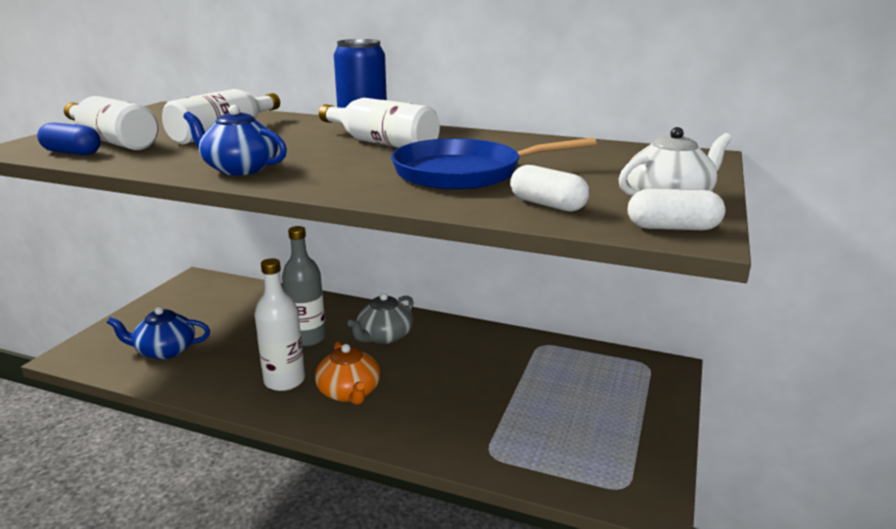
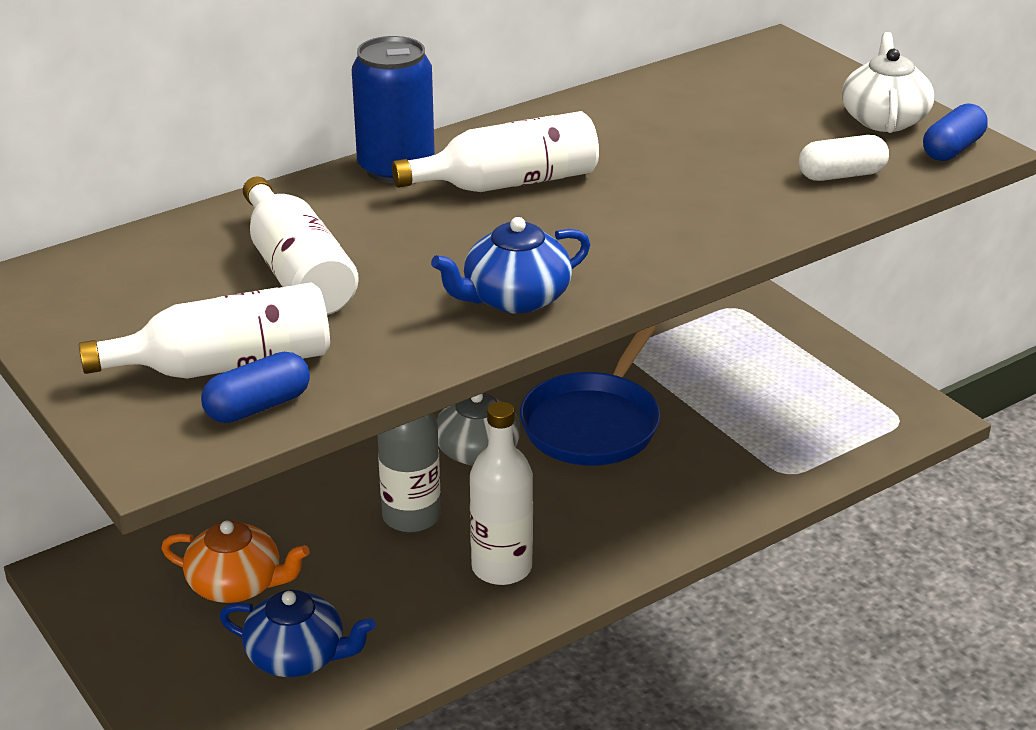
camera: 55 degrees left, 10 degrees up
(165, 350) = (297, 656): blue teapot -> blue teapot turned 105 degrees counterclockwise
(349, 392) = (581, 524): orange teapot -> orange teapot (237, 584)
(463, 173) = (695, 178): blue pan -> blue pan (593, 424)
(673, 228) = (952, 149): white capsule -> blue capsule

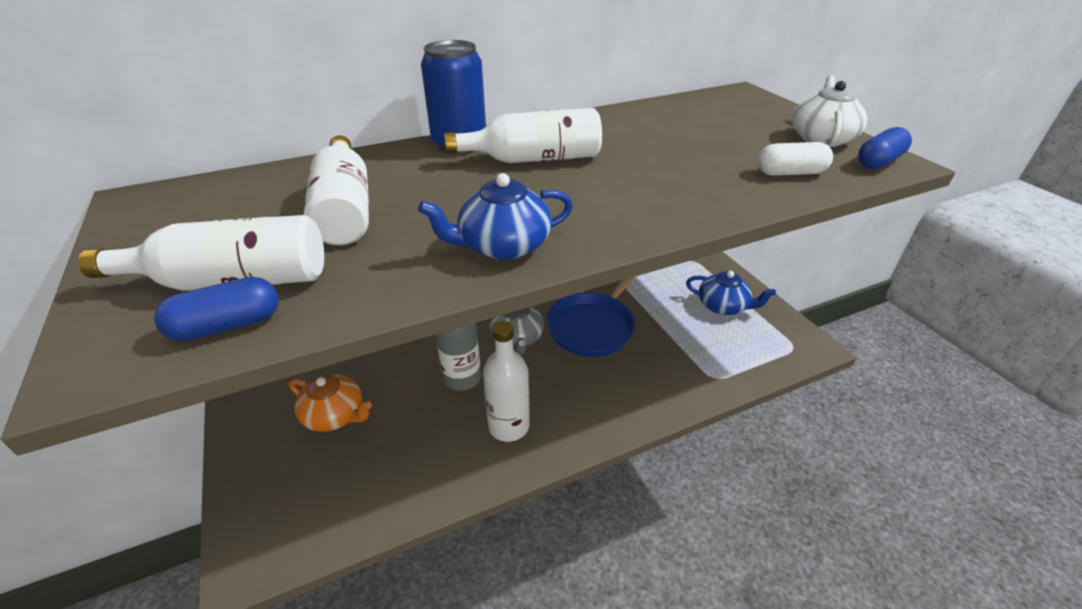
camera: 10 degrees right, 5 degrees up
(297, 656) = (350, 481): blue teapot -> blue teapot (723, 306)

